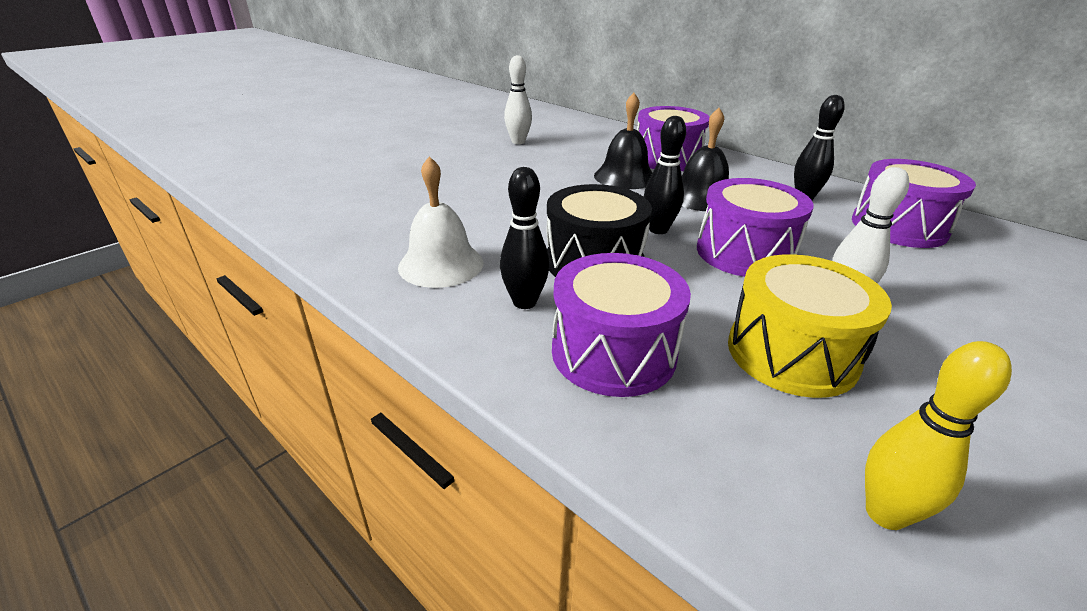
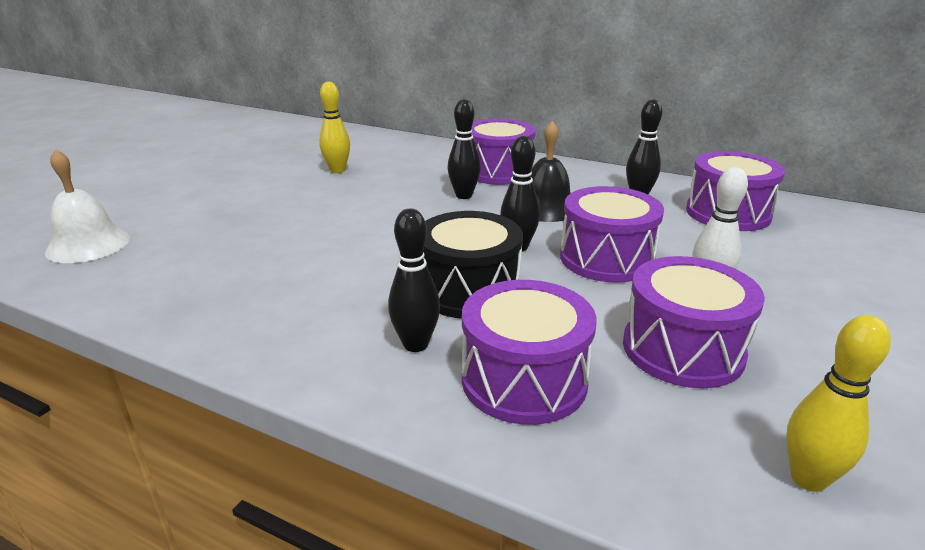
camera: 15 degrees left, 5 degrees down
(441, 264) = (309, 319): white bell -> white bell (88, 245)
(518, 142) = (337, 170): white bowling pin -> yellow bowling pin
(624, 177) = (464, 196): black bell -> black bowling pin
(791, 353) = (682, 349): yellow drum -> purple drum

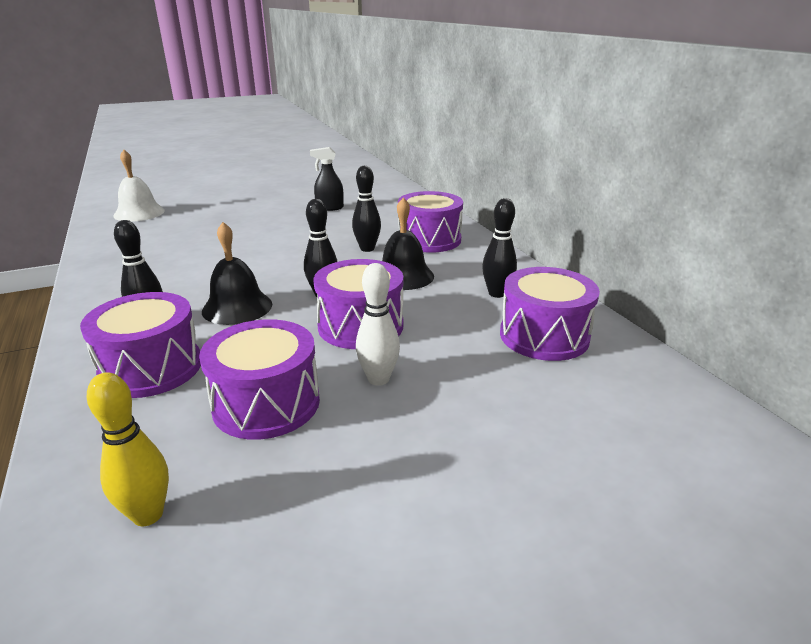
camera: 40 degrees right, 0 degrees up
(337, 170) = (329, 208): yellow bowling pin -> black spray bottle
(469, 290) = (237, 307): black drum -> black bell

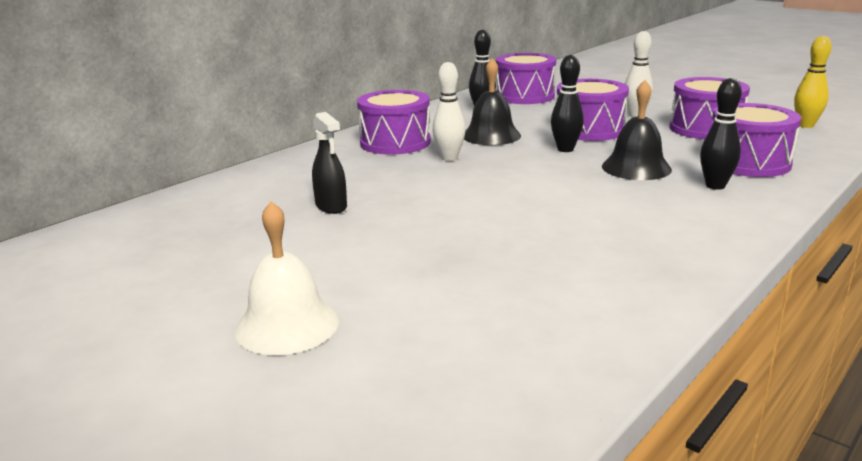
camera: 115 degrees left, 5 degrees down
(139, 213) = (505, 349): white bell -> white bell (287, 325)
(367, 249) = (449, 158): black bowling pin -> white bowling pin

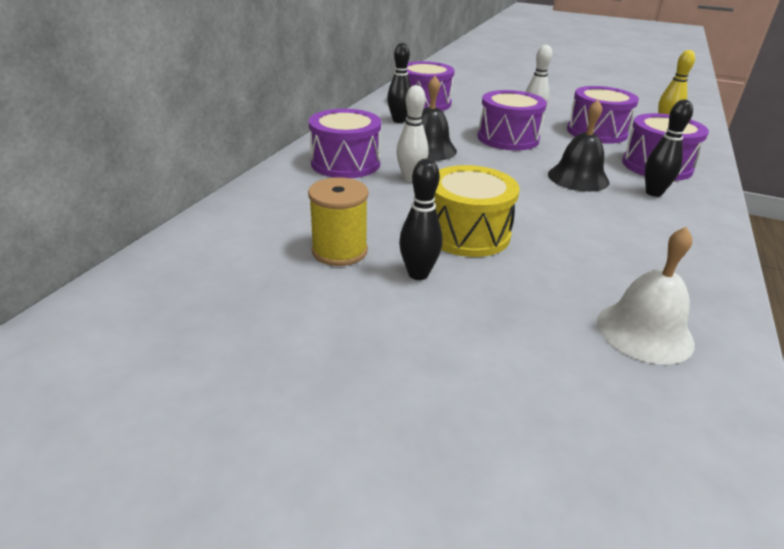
camera: 20 degrees left, 10 degrees up
(287, 325) = (410, 427): white bell -> white bell (644, 331)
(331, 206) = (339, 251): black spray bottle -> yellow spool
(465, 203) = (467, 233): none -> yellow drum
(565, 149) = (505, 161): black bowling pin -> black bowling pin (418, 274)

